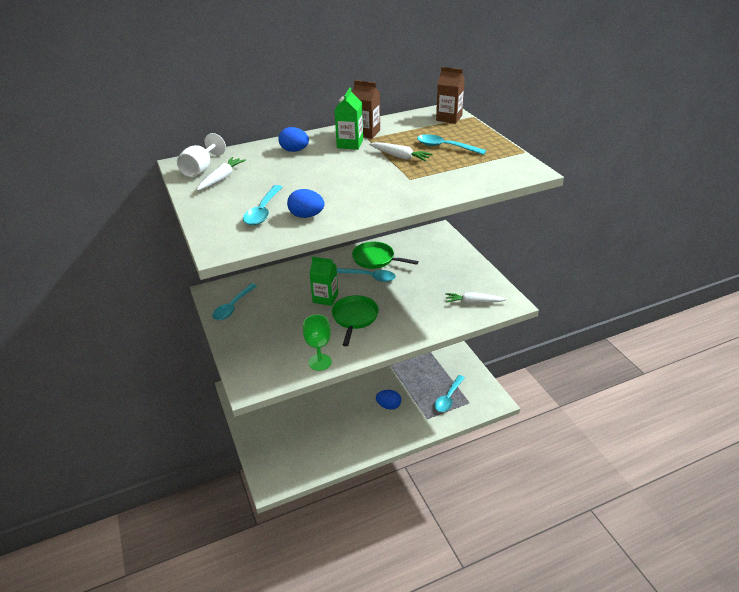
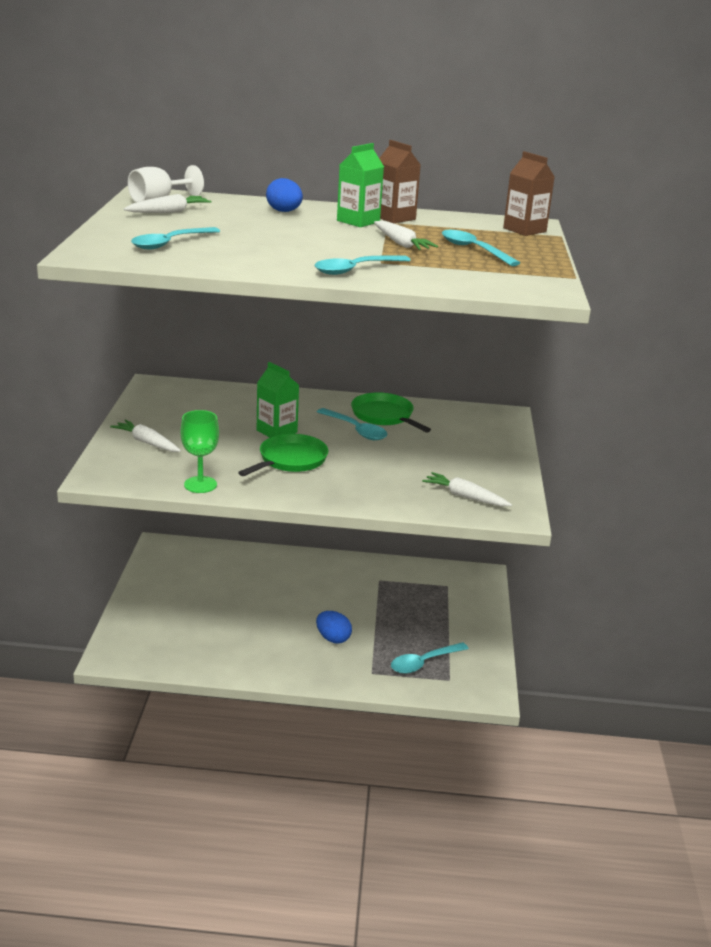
camera: 25 degrees right, 10 degrees down
(233, 307) = (160, 405): turquoise spoon -> turquoise spoon (355, 270)
(254, 343) = (147, 443): none -> white carrot
(306, 216) = (210, 258): blue egg -> none

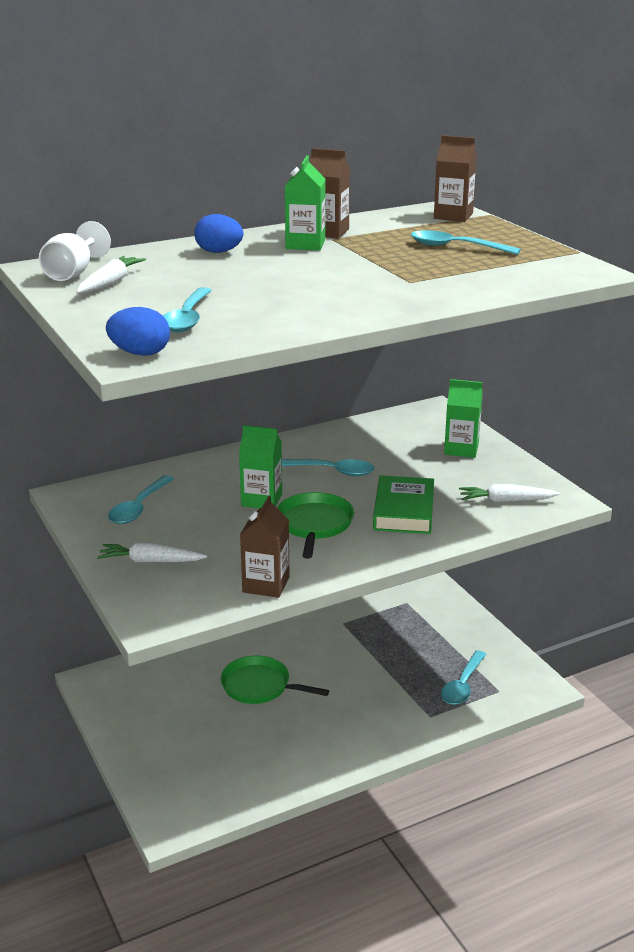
camera: 30 degrees left, 0 degrees up
(200, 485) = (266, 584): green goblet -> brown carton
(333, 638) = (362, 699): blue egg -> blue egg (140, 353)
(355, 270) = (407, 296): turquoise spoon -> turquoise spoon (139, 508)
(371, 475) = (403, 511): none -> green book
(384, 416) = (337, 447): green pan -> green pan (259, 686)
(401, 244) = (388, 258): white carrot -> none
(484, 449) = (461, 449): none -> green carton

